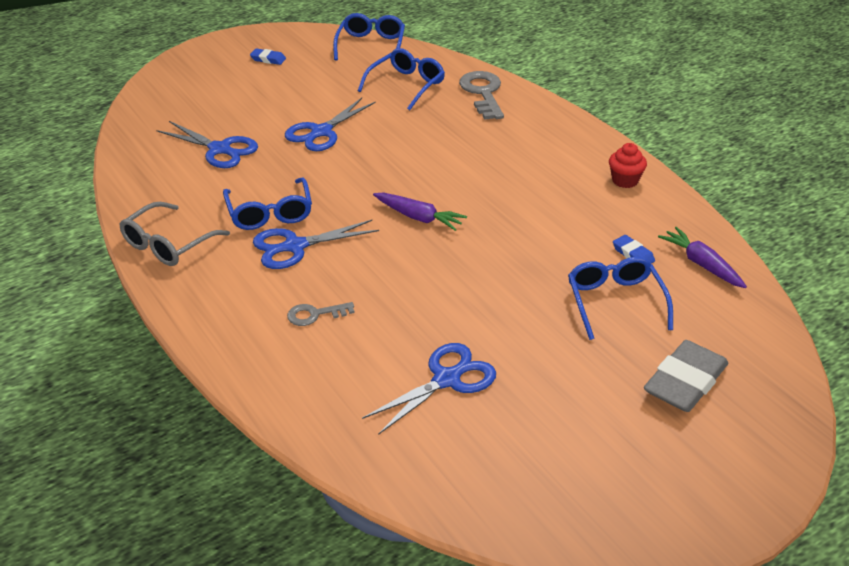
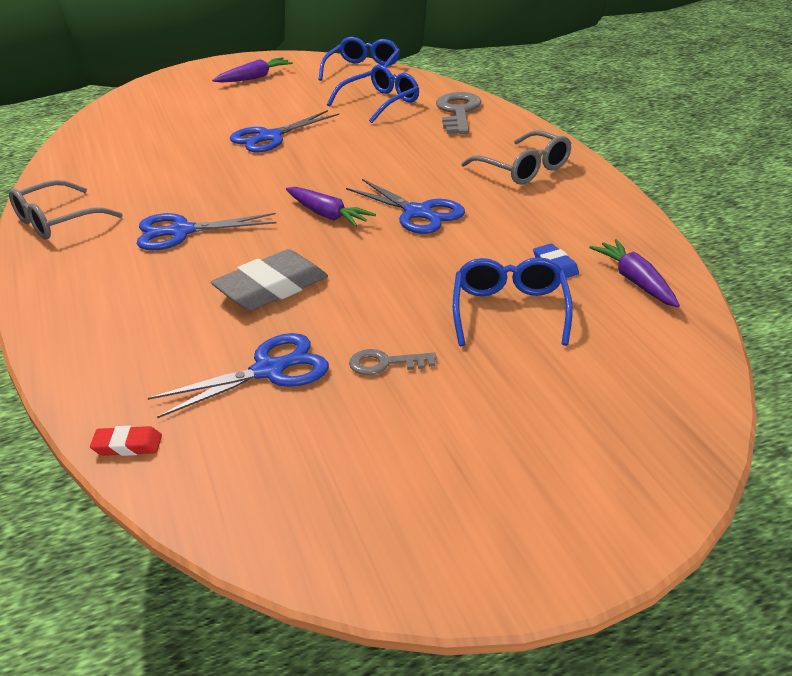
camera: 15 degrees right, 5 degrees down
(220, 149) = (161, 146): blue scissors -> blue scissors (418, 213)
(268, 59) = (254, 78): blue eraser -> purple carrot
(269, 213) = (174, 201): blue glasses -> none
(315, 314) = (163, 294): grey key -> grey key (385, 363)
(366, 462) = (127, 445): none -> red eraser
(567, 155) = (524, 169): none -> grey glasses
(625, 180) = (579, 195): red cupcake -> none
(685, 382) = (559, 402): grey eraser -> grey eraser (271, 288)

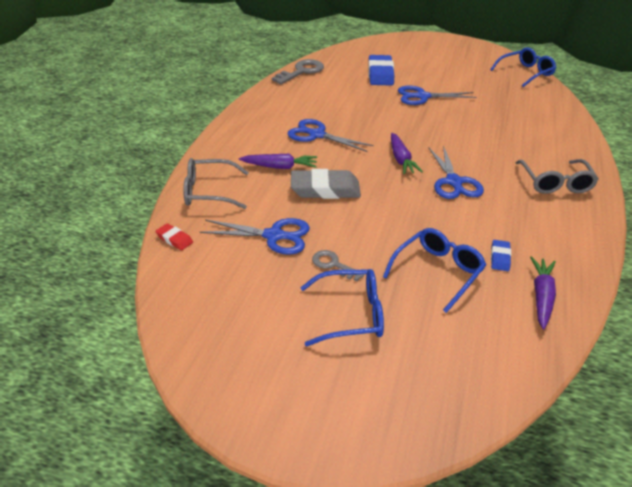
camera: 35 degrees right, 5 degrees up
(57, 221) = (267, 102): grey glasses -> grey glasses (209, 192)
(183, 131) = (380, 74): none -> blue eraser
(254, 78) = (454, 55): purple carrot -> purple carrot (280, 167)
(380, 103) = (512, 99): blue glasses -> blue glasses (351, 314)
(458, 112) = (556, 125): grey key -> grey key (301, 72)

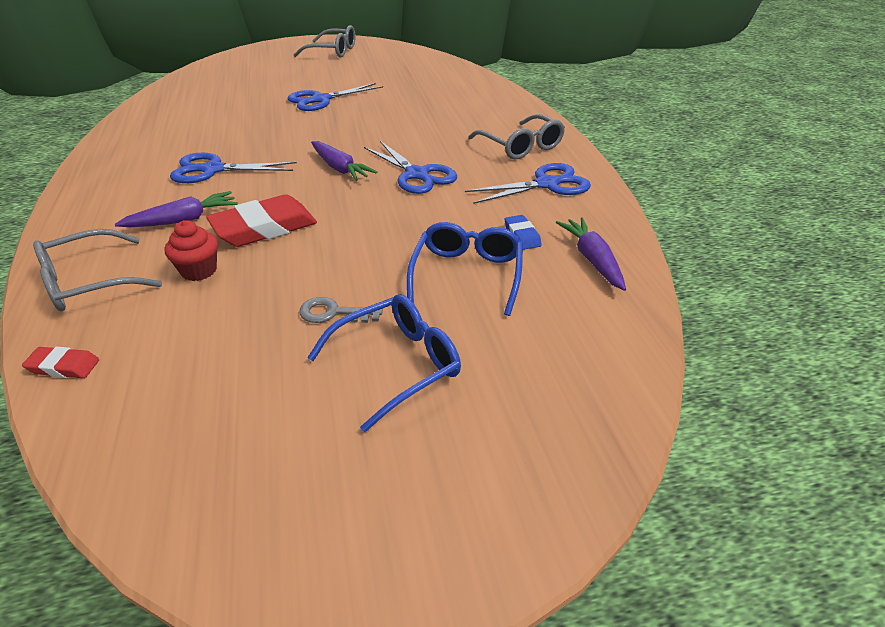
camera: 30 degrees left, 0 degrees up
(271, 206) = (199, 271): none -> red cupcake
(274, 236) = (227, 306): blue scissors -> blue scissors (547, 184)
(301, 72) = (148, 106): grey key -> none
(325, 189) = (264, 228): grey eraser -> red eraser
(380, 74) = (255, 88): blue eraser -> none
(458, 53) = (333, 51): none -> grey glasses
(525, 73) = (416, 55): blue glasses -> none

